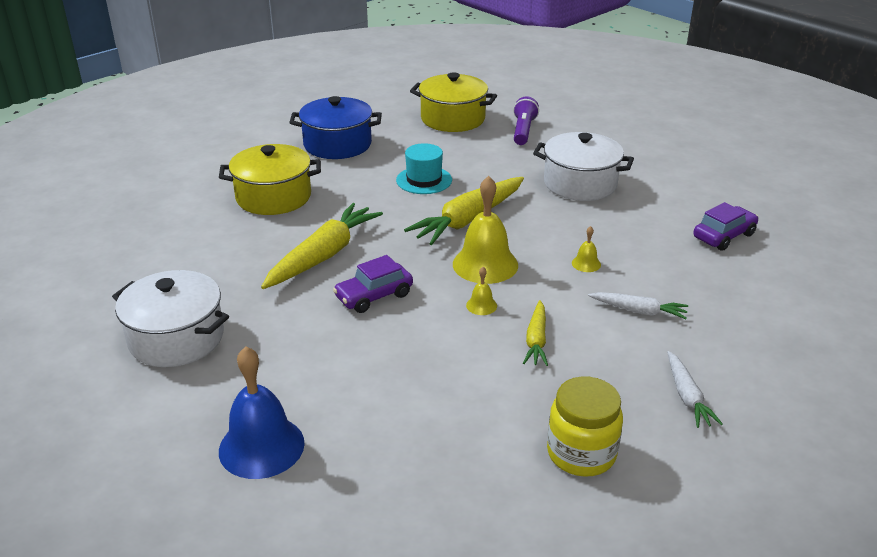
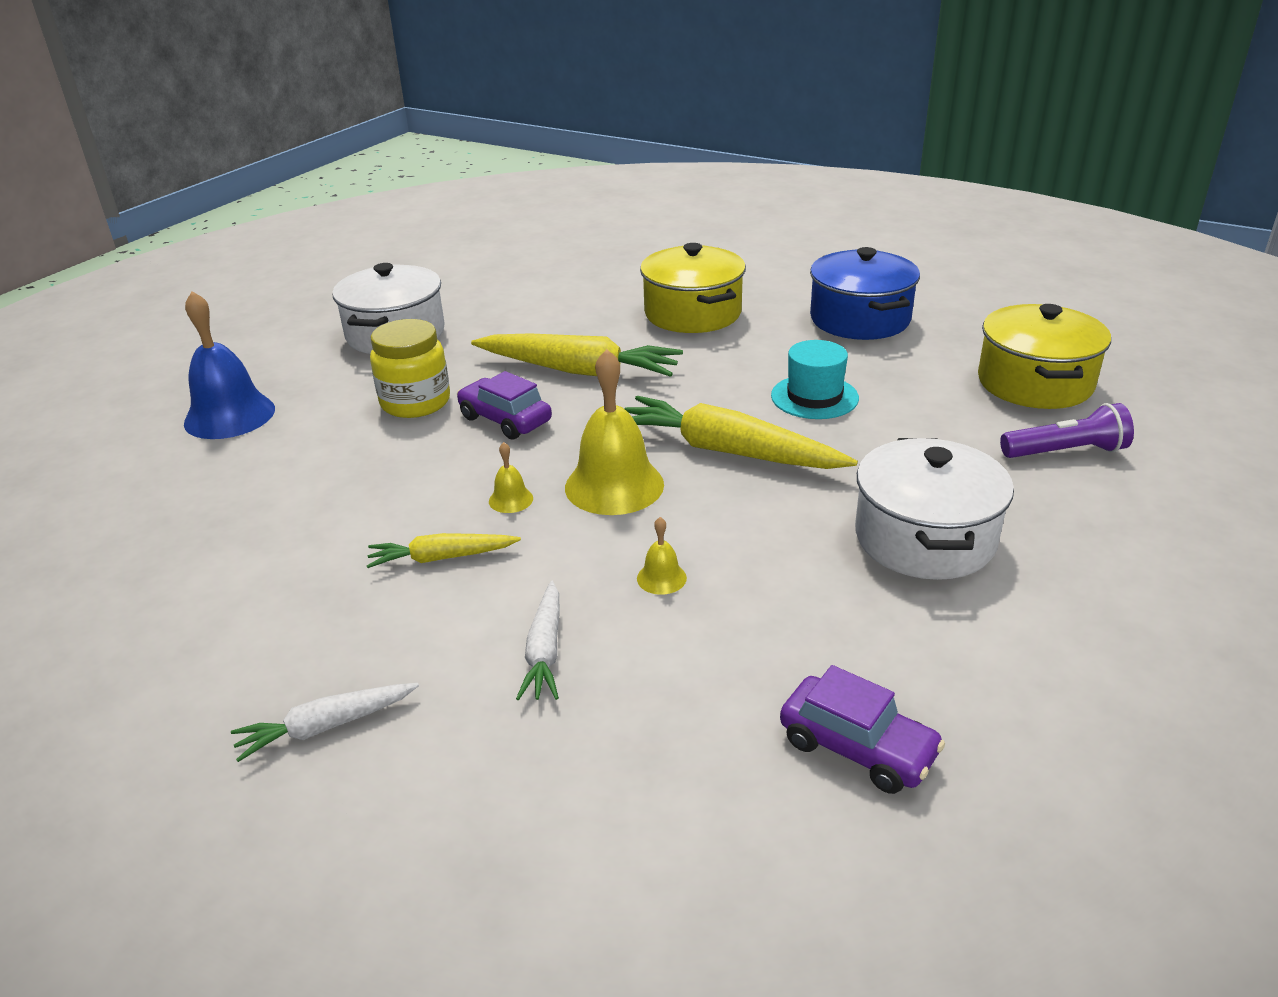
camera: 75 degrees right, 0 degrees up
(581, 453) = (202, 630): yellow jar -> yellow jar (415, 402)

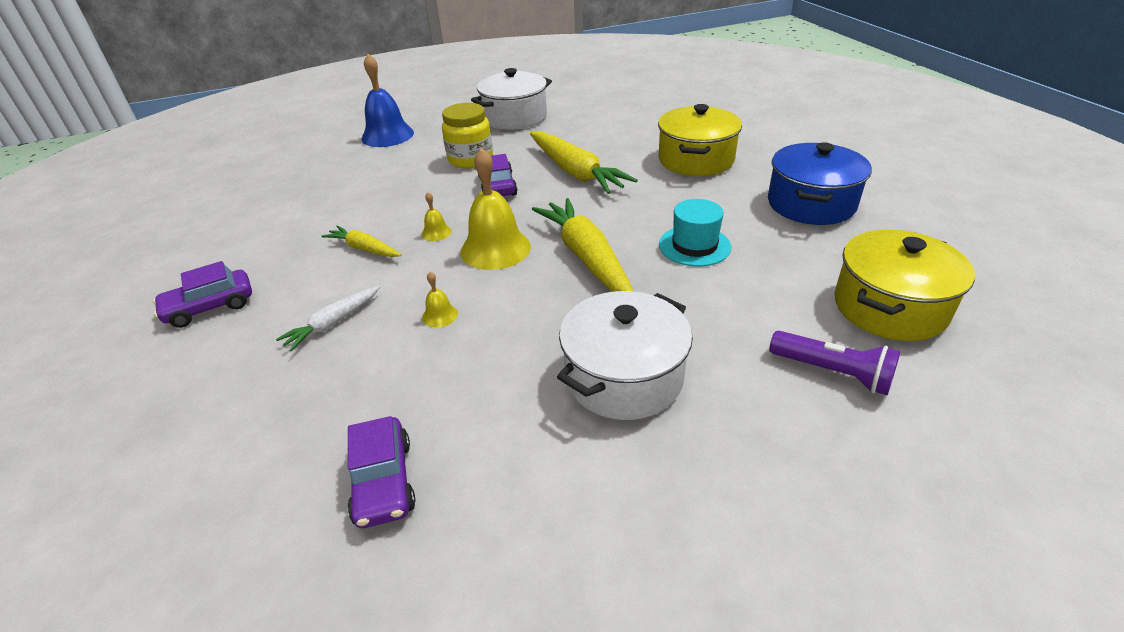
camera: 40 degrees right, 5 degrees up
(326, 727) = (210, 307): white carrot -> purple car

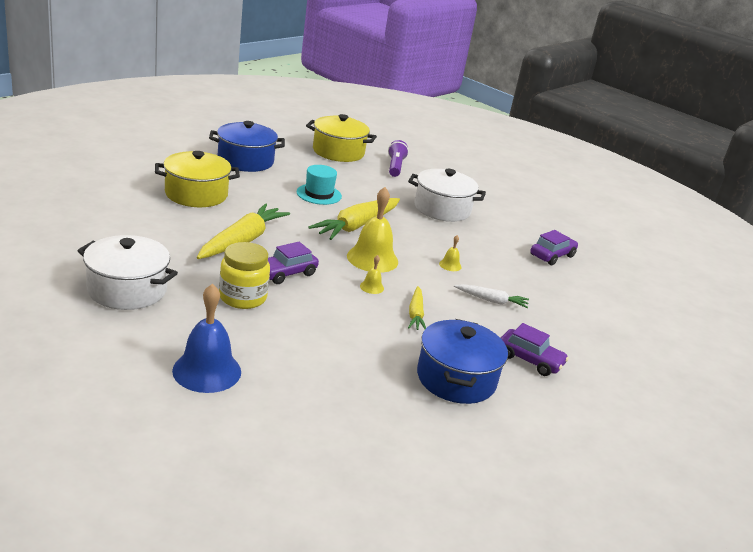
camera: 125 degrees left, 10 degrees down
(250, 242) = (456, 379): none -> blue pot

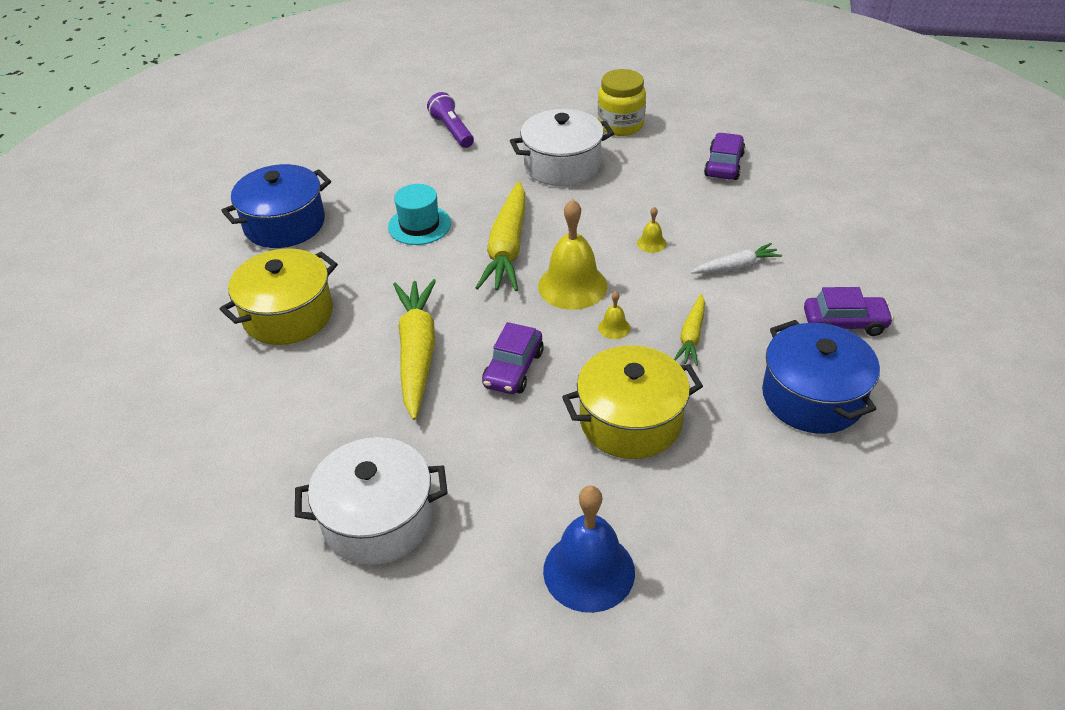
camera: 25 degrees left, 15 degrees up
(242, 297) = (509, 437): yellow jar -> yellow jar (620, 125)
(338, 152) = (370, 145): yellow pot -> yellow pot (630, 421)
(415, 314) = (691, 336): yellow carrot -> yellow carrot turned 45 degrees clockwise

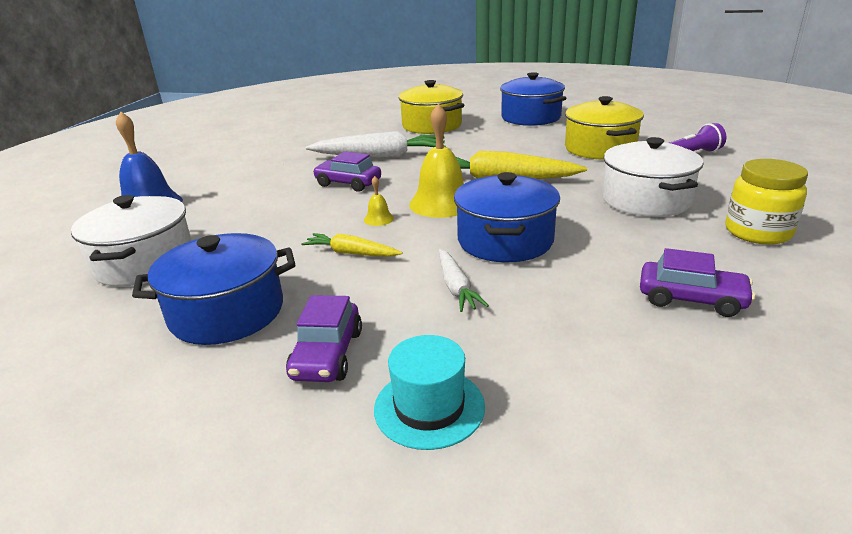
camera: 95 degrees right, 15 degrees down
(378, 519) = (246, 154): white pot -> white pot (144, 263)
(417, 353) = (380, 156): yellow carrot -> white carrot
(419, 225) = (532, 151): turquoise hat -> turquoise hat (429, 407)
(630, 421) = (265, 222): yellow pot -> yellow pot (600, 148)
(651, 243) = (505, 240): yellow bell -> blue pot

